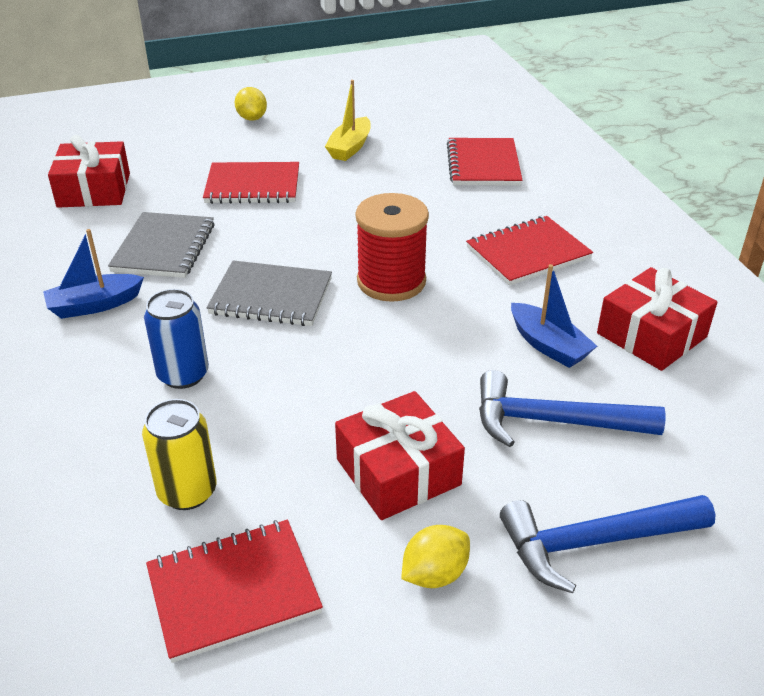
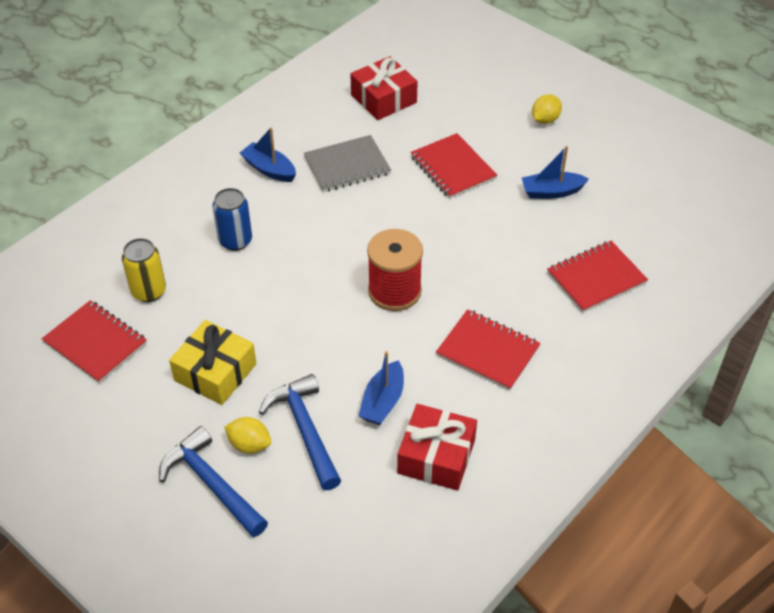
camera: 60 degrees right, 10 degrees up
(271, 297) = (334, 241): grey notebook -> none
(350, 147) = (551, 192): yellow boat -> blue boat
(398, 472) = (215, 372): red gift -> yellow gift
(435, 574) = (149, 419): yellow lemon -> yellow lemon (249, 445)

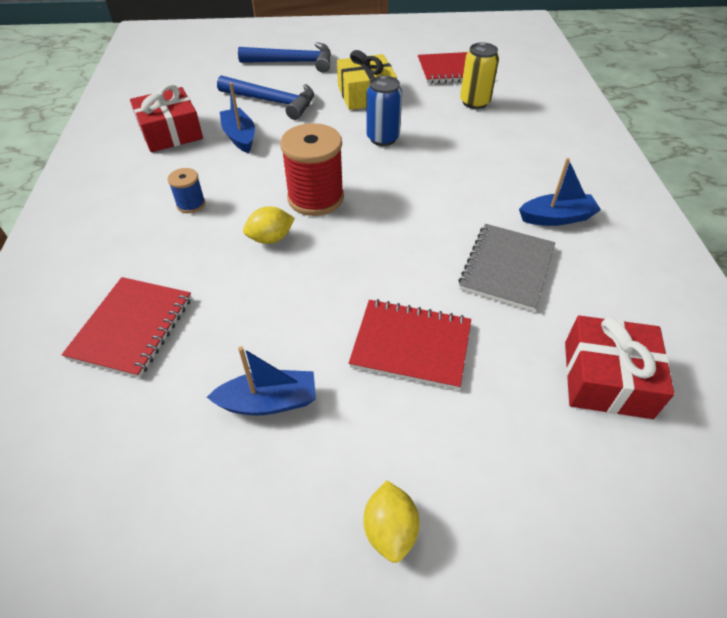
camera: 135 degrees right, 0 degrees up
(235, 240) = (480, 156): blue can -> blue can (383, 138)
(249, 445) = (296, 82): yellow lemon -> yellow lemon (270, 238)
(488, 351) = (191, 204): red notebook -> blue spool
(551, 192) = (268, 402): blue boat -> blue boat turned 45 degrees clockwise

